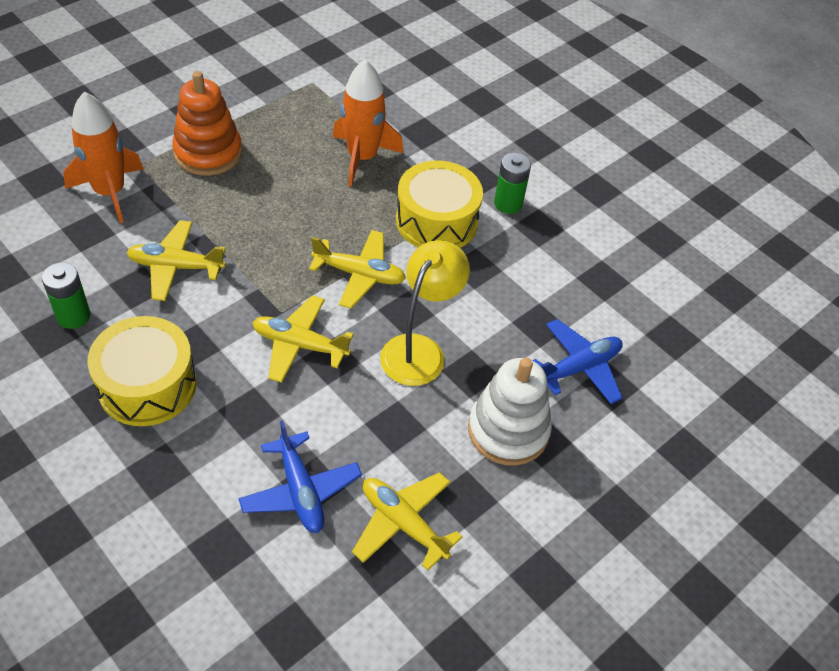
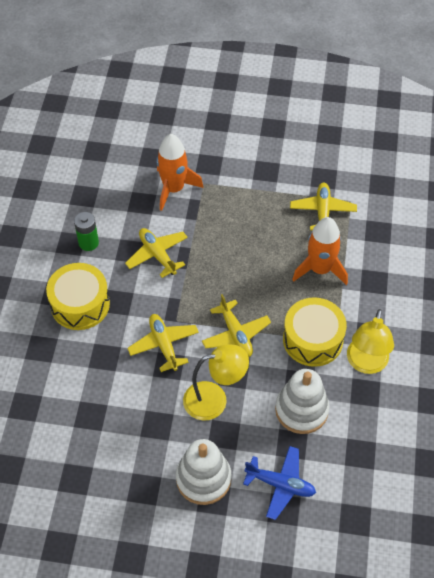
camera: 55 degrees right, 5 degrees up
(208, 153) = (244, 203): orange stacking toy -> none
(300, 491) = (82, 413): blue plane -> none
(403, 523) = (104, 471): yellow plane -> yellow plane (322, 211)
(508, 204) = (366, 364): green battery -> yellow lamp
(508, 288) = (301, 410): none -> white stacking toy

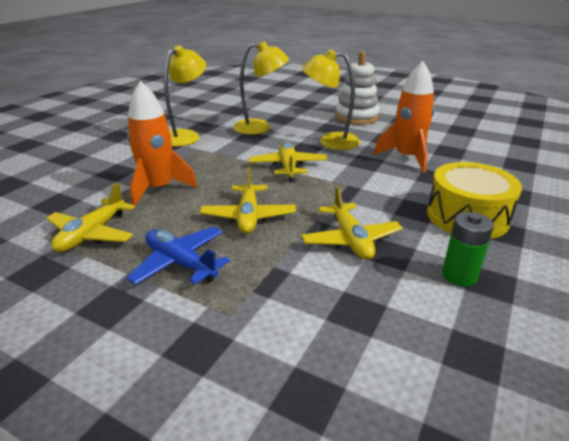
camera: 160 degrees left, 25 degrees down
(164, 345) = (367, 173): yellow plane -> yellow plane (248, 216)
(174, 189) = (289, 319): orange rocket -> orange rocket (407, 158)
(280, 484) = (301, 109): blue plane -> blue plane (180, 263)
(301, 410) = (260, 127): white stacking toy -> yellow lamp
(313, 339) = (217, 152): yellow drum -> none

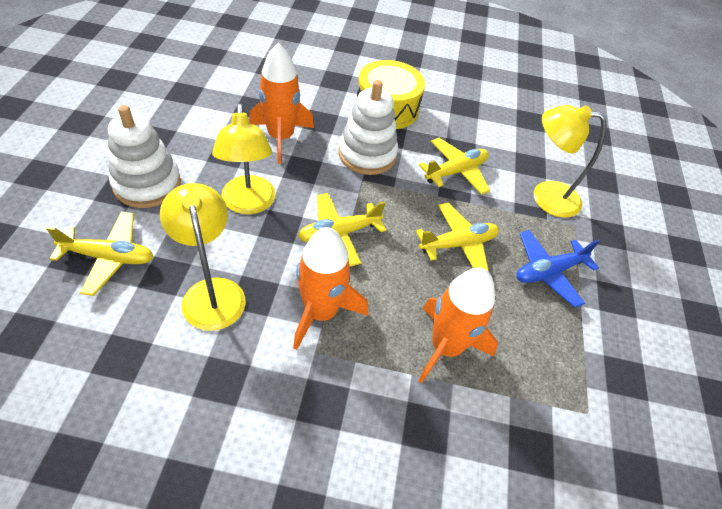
camera: 115 degrees left, 20 degrees up
(92, 234) = (556, 365): yellow plane -> yellow plane (109, 257)
(180, 263) = (548, 272): blue plane -> blue plane turned 45 degrees clockwise
(186, 136) = (271, 388): yellow lamp -> yellow lamp (545, 196)
(223, 153) = (321, 312): none -> orange rocket
(383, 192) = (367, 154): none -> white stacking toy
(459, 276) = (467, 119): green battery -> none

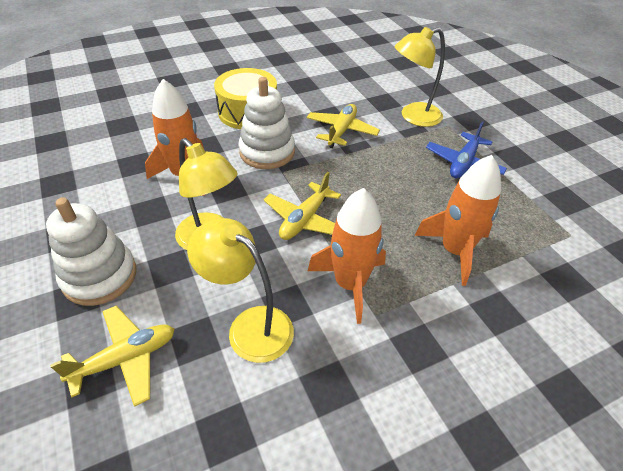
camera: 30 degrees left, 5 degrees down
(458, 244) = (392, 178): yellow plane -> none

